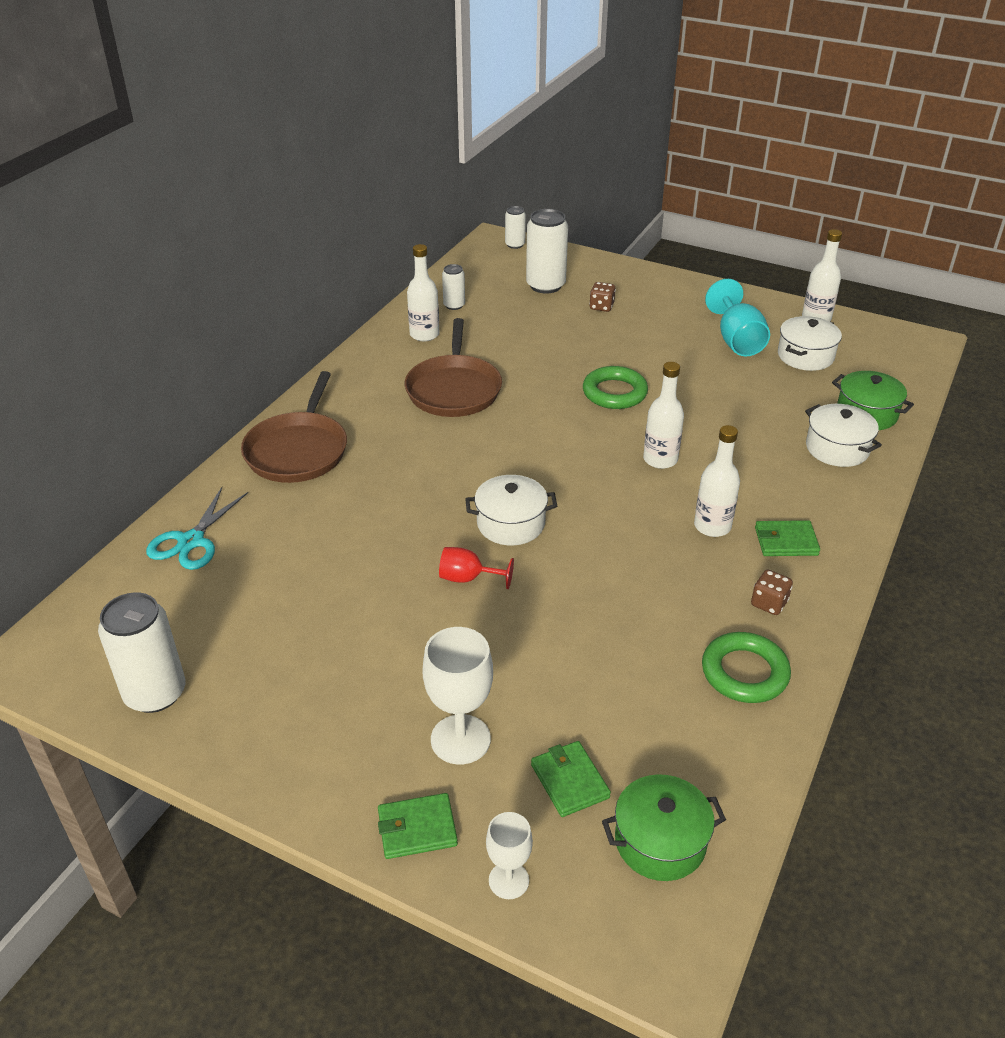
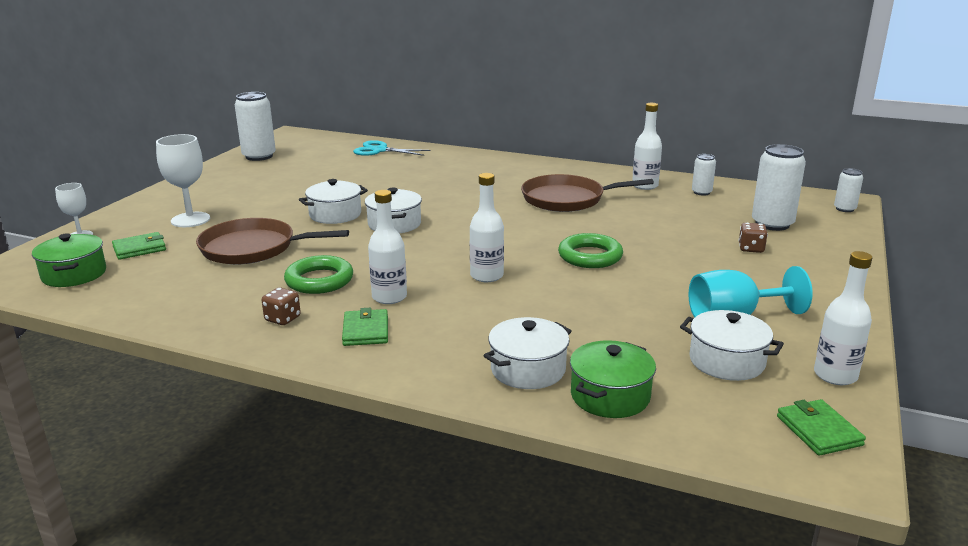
camera: 85 degrees right, 15 degrees down
(298, 450) = (473, 164): brown pan -> brown pan (253, 248)
(417, 828) = (132, 213): green wallet -> green wallet (819, 431)
(468, 578) = (335, 214): red goblet -> white pot
(744, 672) = (206, 306): green ring -> green ring (319, 280)

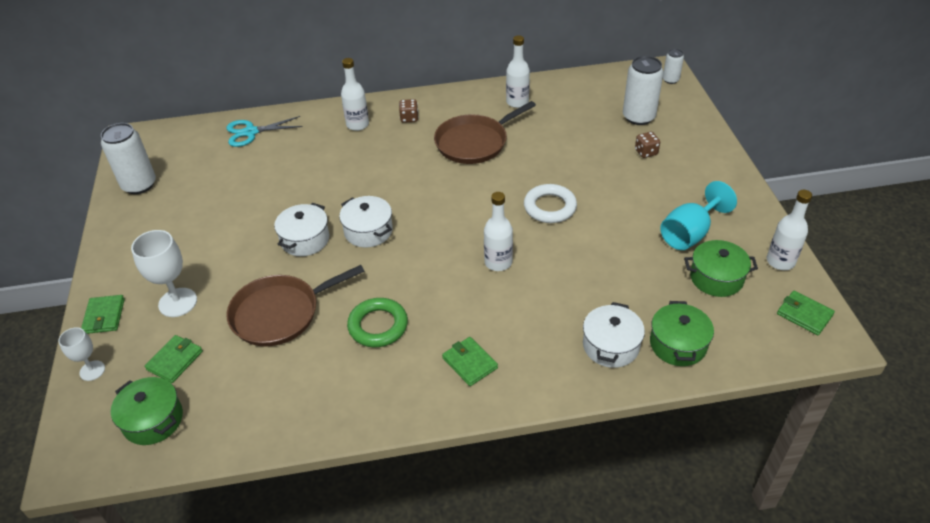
camera: 30 degrees left, 20 degrees up
(132, 211) = (104, 316): none -> green wallet
(283, 319) = (395, 381): brown dice -> brown dice (409, 118)
(389, 297) = (451, 319): white bottle -> white bottle (357, 124)
(590, 256) = (550, 207): green ring -> white ring
(701, 192) = (564, 95): white can -> none
(726, 361) = (716, 278): white pot -> green pot

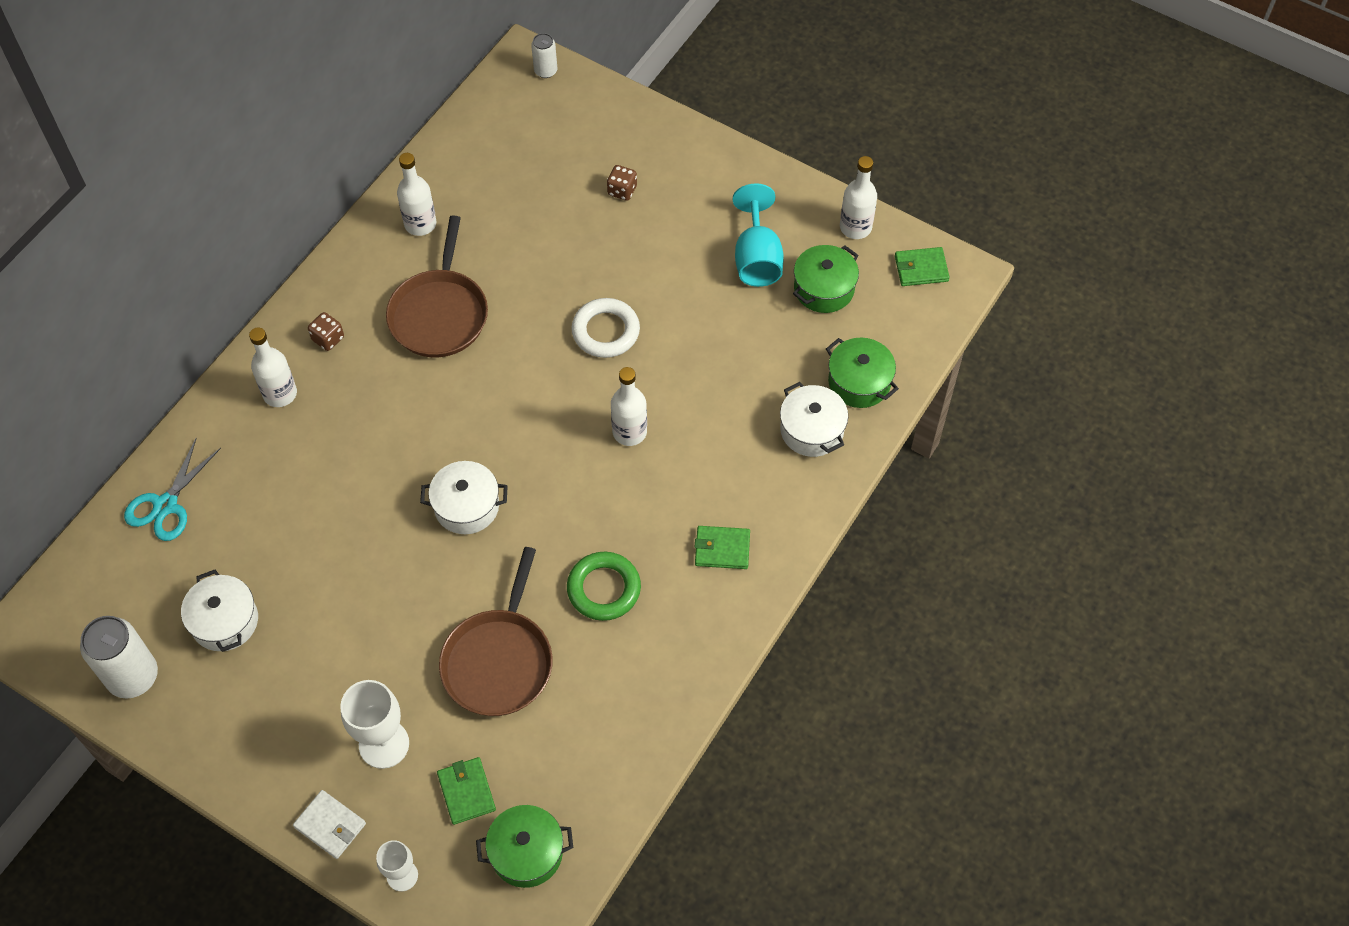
camera: 50 degrees left, 15 degrees up
(104, 316) = (330, 825): green wallet -> white wallet
(305, 239) = (416, 571): white pot -> white pot (225, 621)
(638, 117) = (567, 148): white can -> none

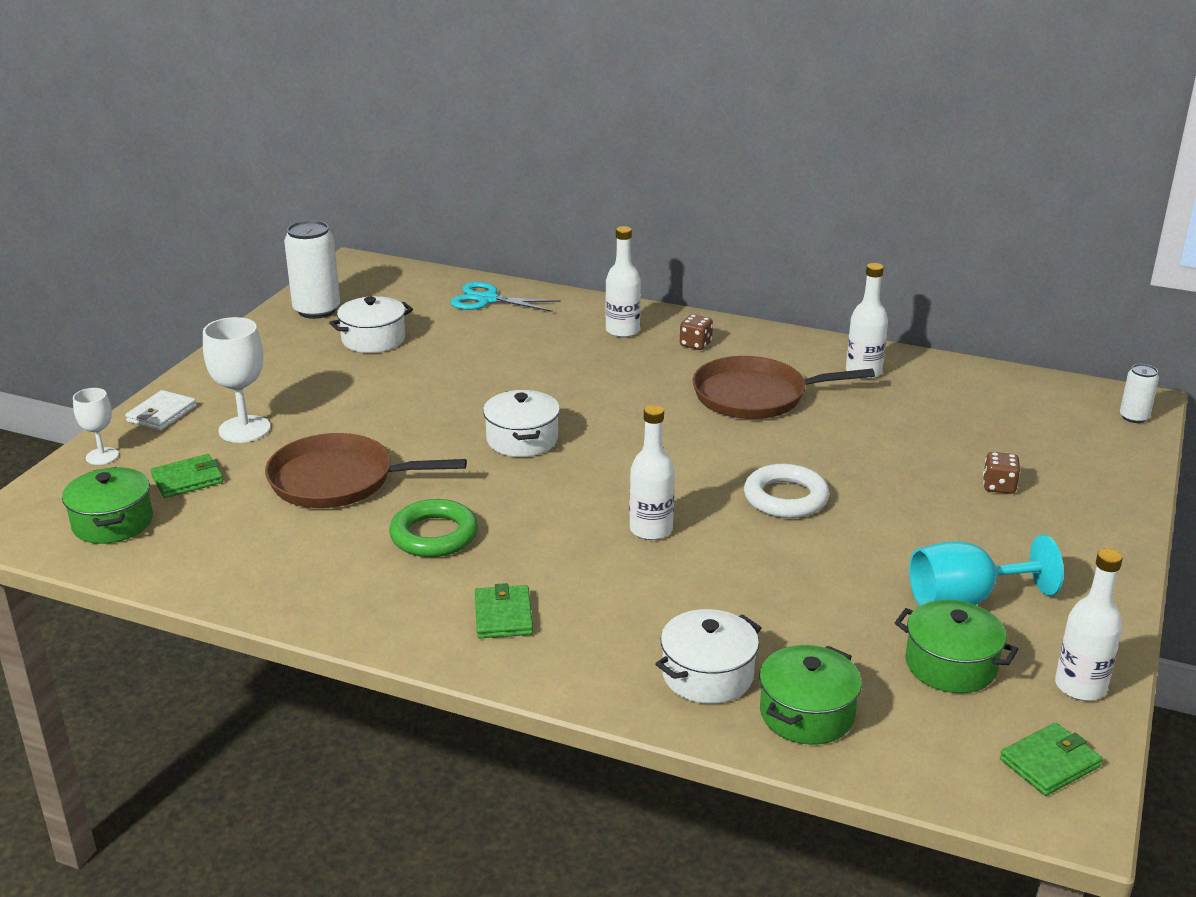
camera: 80 degrees right, 30 degrees down
(921, 268) = (1049, 763): green wallet -> green wallet turned 75 degrees clockwise

